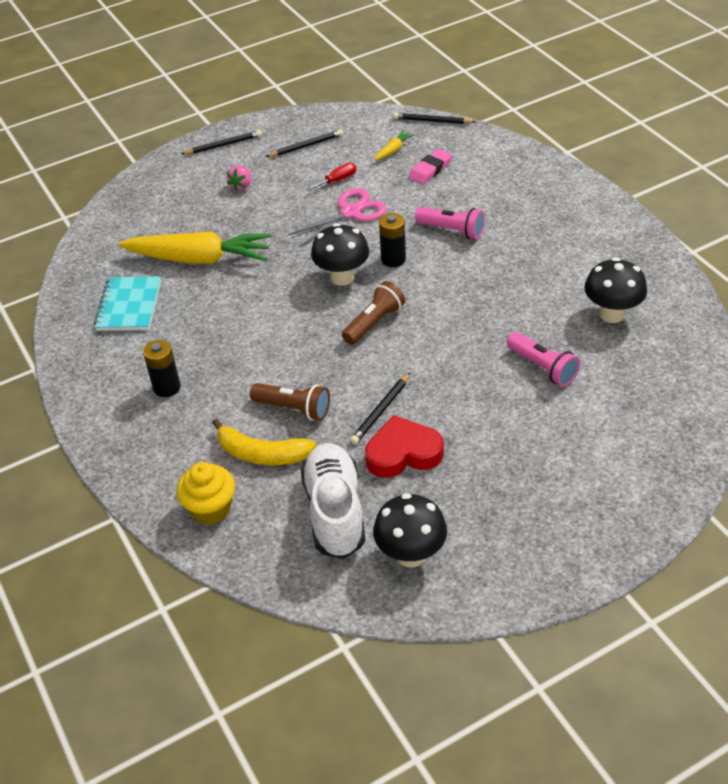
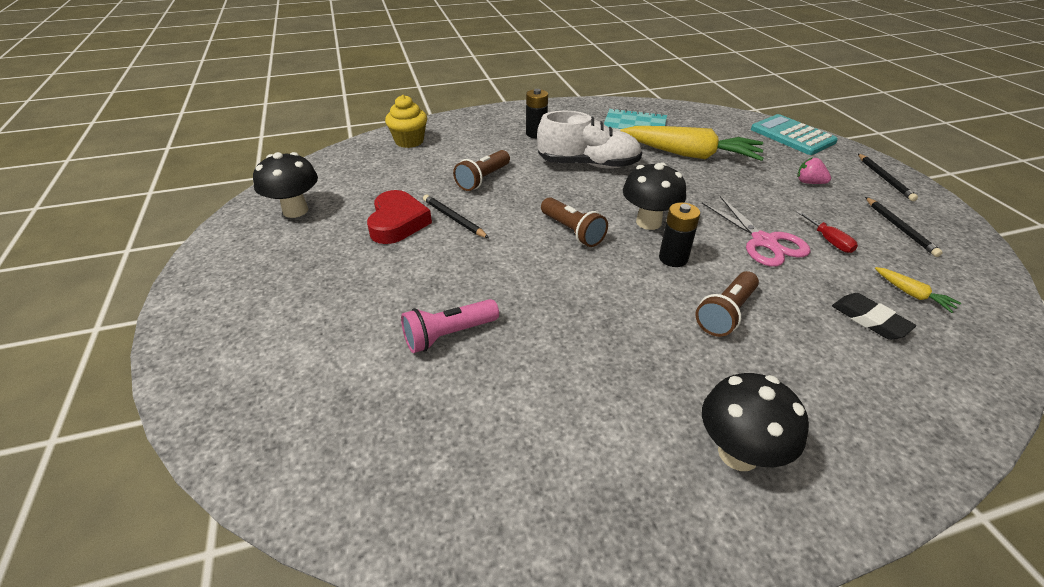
camera: 100 degrees right, 5 degrees down
(140, 192) = (792, 136): none -> turquoise calculator
(199, 259) = (690, 155): yellow carrot -> yellow carrot turned 90 degrees counterclockwise
(262, 454) = (444, 162): yellow banana -> none
(335, 511) = (365, 184): white shoe -> white shoe (588, 164)
(430, 170) = (869, 320): pink eraser -> black eraser
(432, 121) = (1010, 346): black pencil -> none
(452, 230) = (726, 313): pink flashlight -> brown flashlight
(612, 314) = (513, 433): black mushroom -> black mushroom (738, 453)

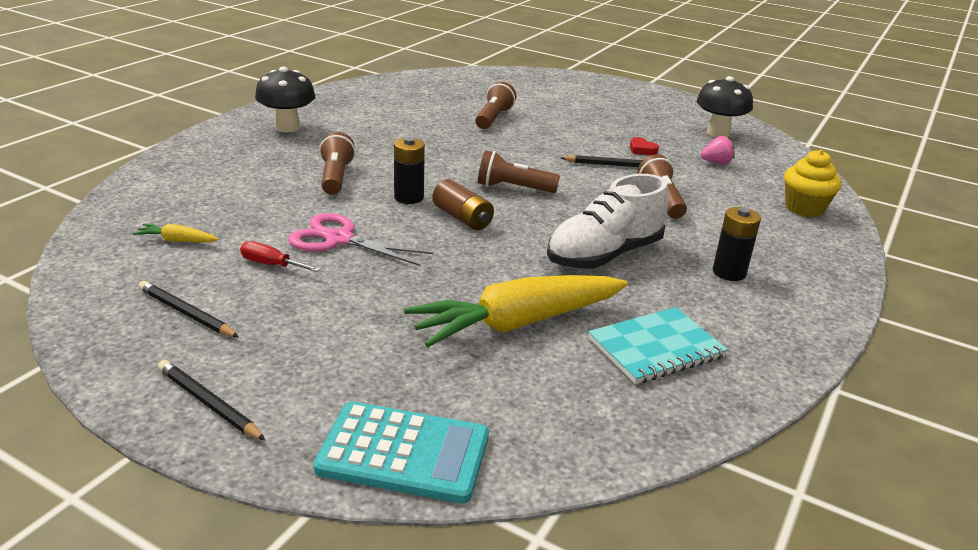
camera: 135 degrees right, 10 degrees down
(397, 222) = (642, 150): red heart -> red heart, size x0.46
(449, 335) = (493, 118): pink flashlight -> brown flashlight
(648, 222) = (462, 218): black mushroom -> brown battery
(809, 182) = (325, 342): pink strawberry -> pink strawberry (716, 163)
(869, 320) = (218, 208): black eraser -> none

